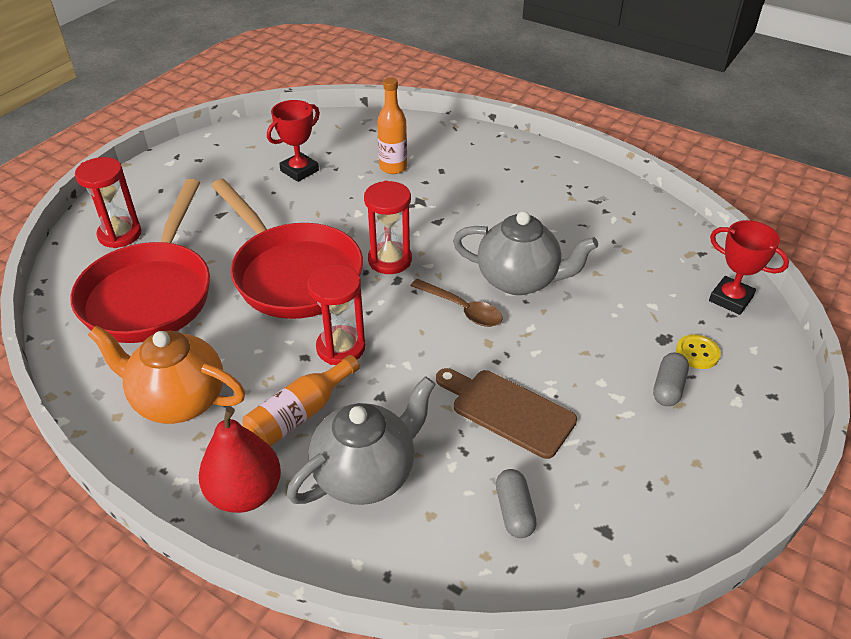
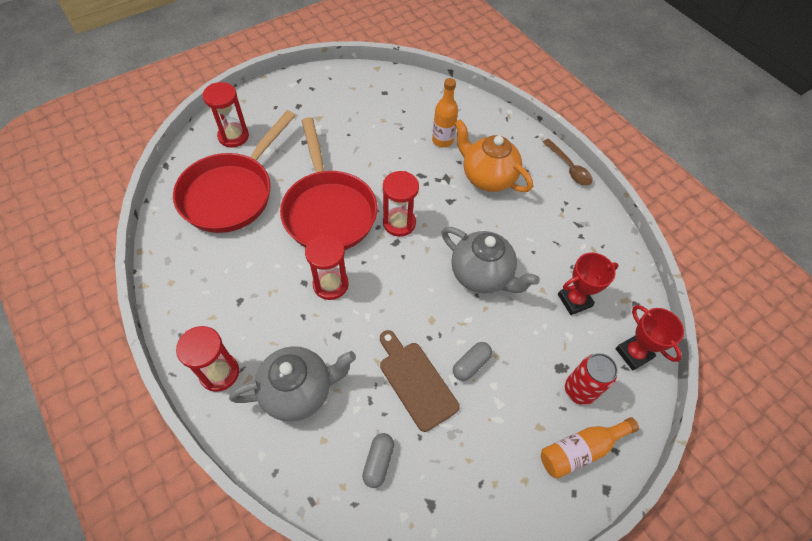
camera: 20 degrees right, 15 degrees up
(178, 400) = (211, 285): orange teapot -> orange teapot (487, 177)
(245, 493) = (219, 373): red pear -> red hourglass
(299, 171) = (375, 121): red trophy -> red trophy (574, 300)
(300, 414) = (280, 327): orange bottle -> orange bottle (581, 450)
(462, 309) = (428, 284): brown spoon -> brown spoon (569, 167)
(668, 388) = (540, 410): grey capsule -> grey capsule (471, 364)
(697, 353) = (579, 390): yellow button -> red can

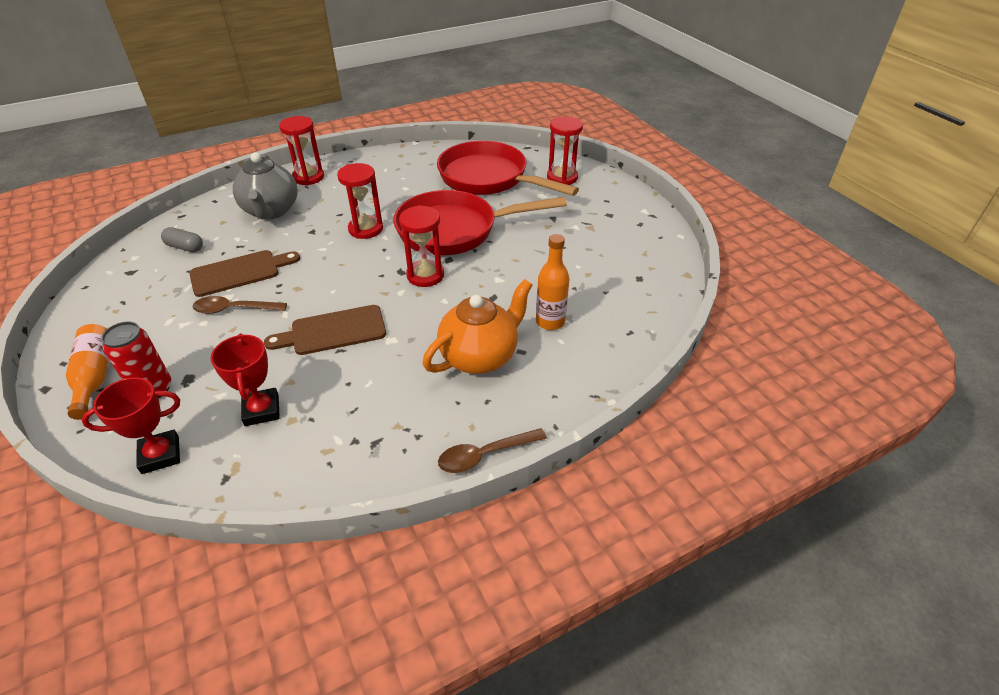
camera: 100 degrees right, 15 degrees down
(471, 364) = (234, 309): grey capsule -> brown spoon
(482, 275) = (333, 331): grey teapot -> brown cutting board

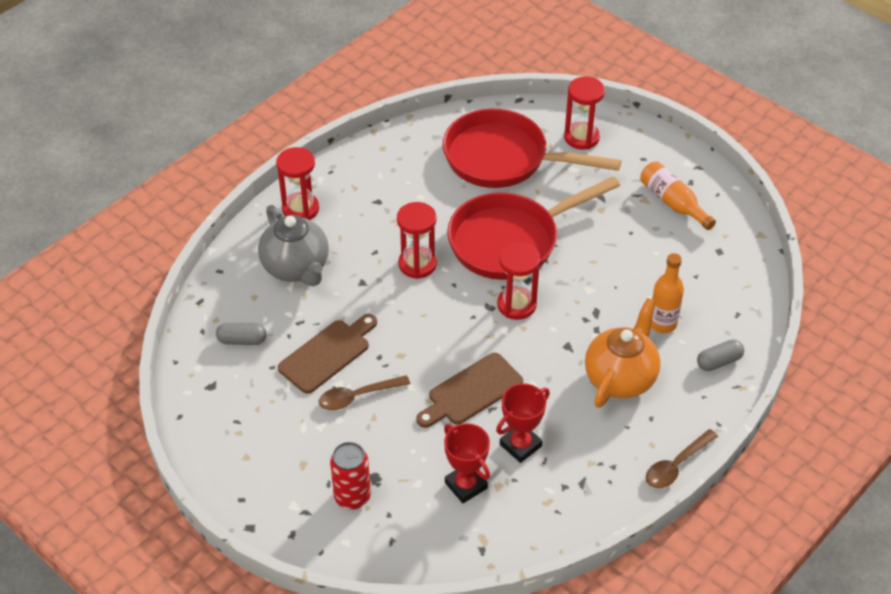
camera: 20 degrees left, 5 degrees up
(95, 377) = (286, 502): orange bottle -> orange bottle (673, 203)
(160, 455) = (411, 549): red trophy -> red trophy (520, 445)
(588, 368) = (719, 362): none -> grey capsule

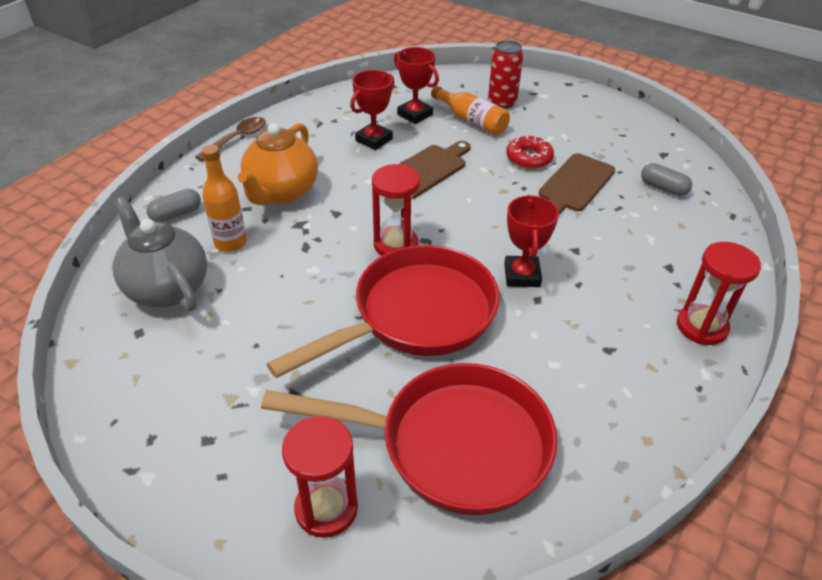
camera: 170 degrees right, 5 degrees down
(242, 340) = (663, 188): grey capsule -> grey capsule turned 45 degrees clockwise
(296, 268) = (657, 257): grey teapot -> grey teapot (167, 288)
(358, 396) = (529, 158): brown spoon -> red donut
(417, 264) = (522, 275): red hourglass -> red trophy
(673, 203) = (187, 398): orange bottle -> orange bottle (471, 121)

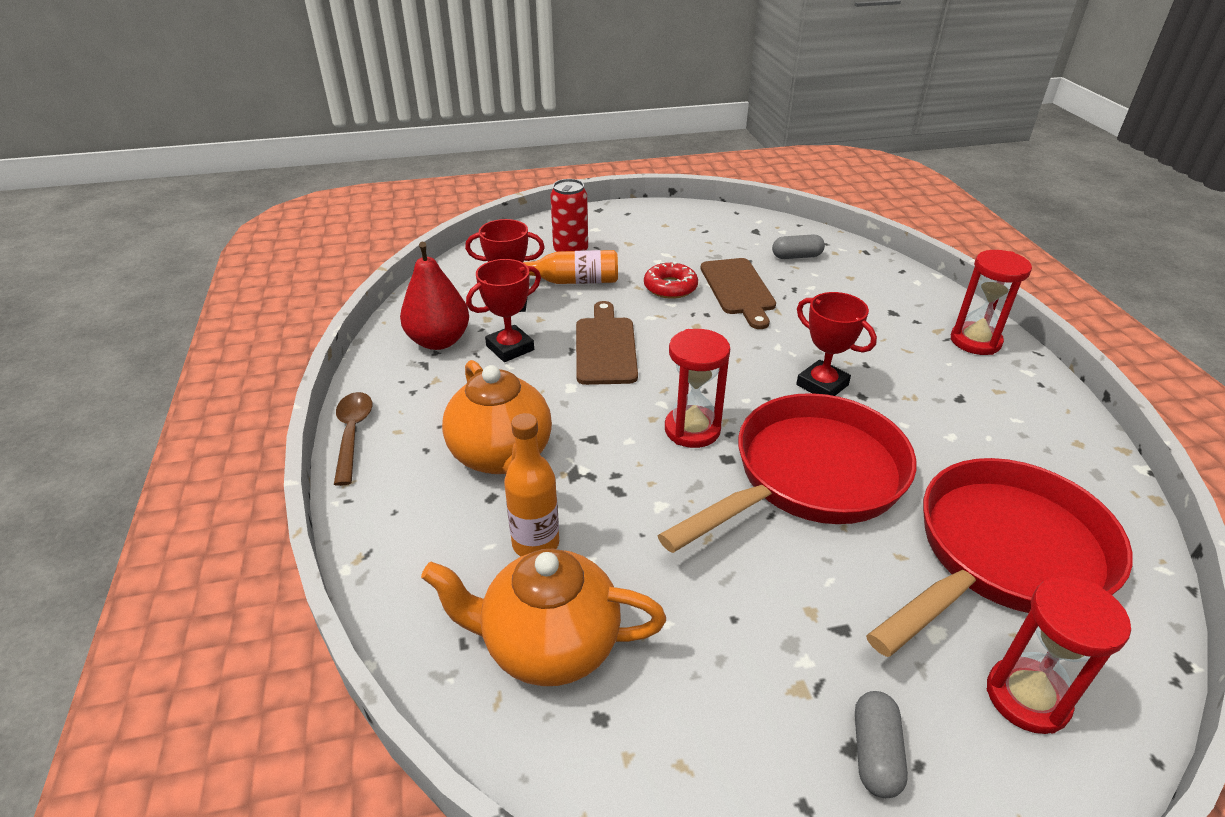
camera: 45 degrees left, 5 degrees down
(167, 288) = (549, 645): grey teapot -> orange teapot
(176, 214) = (418, 561): grey capsule -> grey capsule (875, 753)
(345, 115) = (439, 341): none -> red pear
(374, 140) = (510, 348): red trophy -> red trophy turned 60 degrees clockwise
(415, 316) = (809, 477): red pan -> red pan turned 45 degrees clockwise

